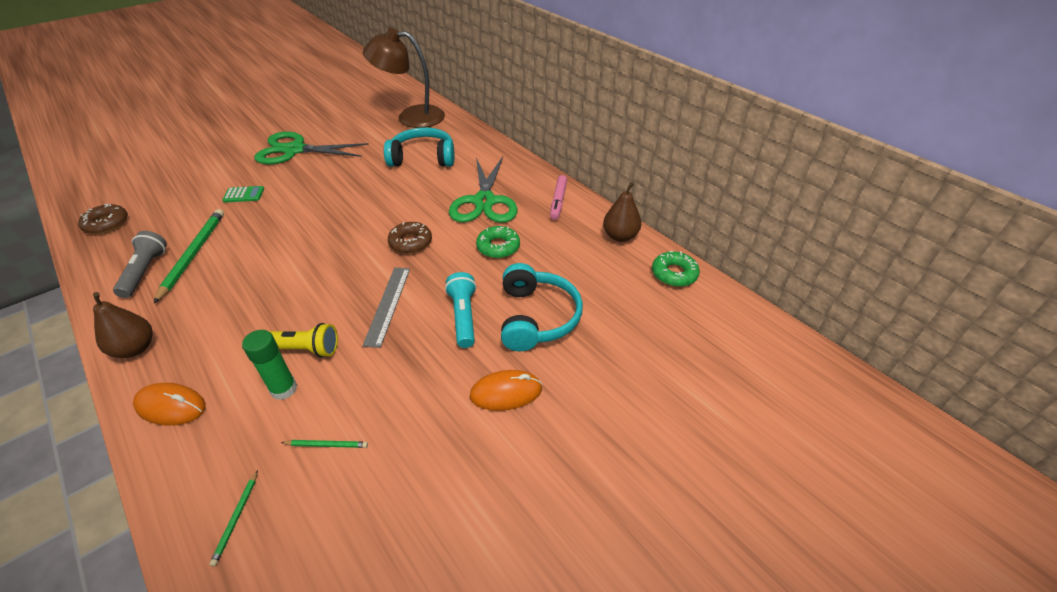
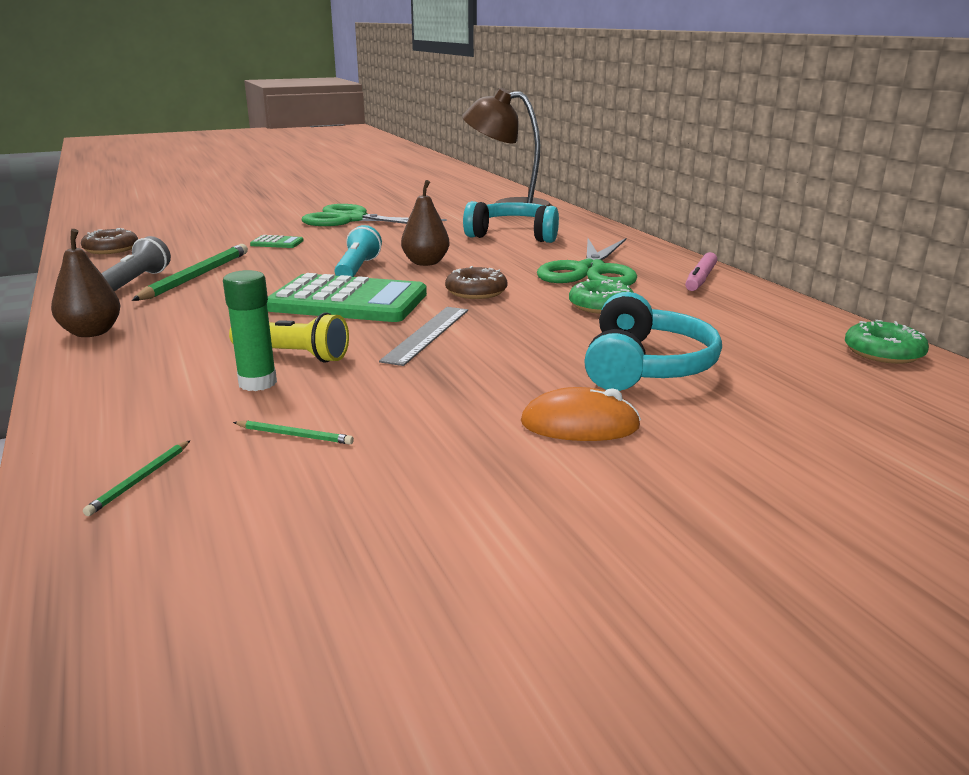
camera: 15 degrees right, 20 degrees down
(171, 406) = (109, 378): orange mouse -> none
(321, 271) = (348, 301): none -> green calculator
(463, 316) = (533, 354): turquoise flashlight -> turquoise flashlight (357, 269)
(620, 236) = (794, 313): brown pear -> brown pear (425, 263)

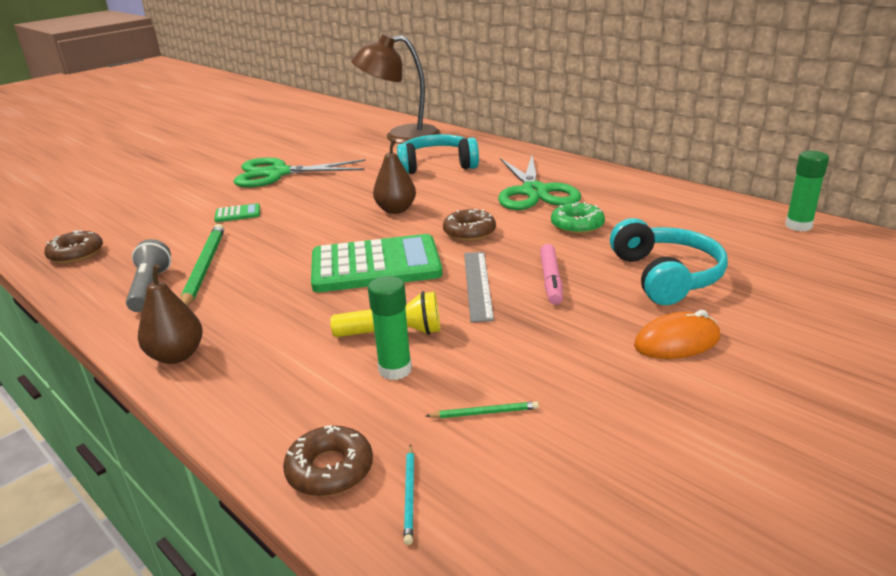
camera: 20 degrees left, 5 degrees up
(100, 442) = (330, 469): none -> brown donut
(140, 480) = (410, 495): green pencil -> turquoise pencil
(357, 269) = (345, 228): turquoise flashlight -> none
(700, 279) = (620, 184): pink marker -> pink marker (551, 280)
(883, 352) = (798, 226): green donut -> green glue stick

